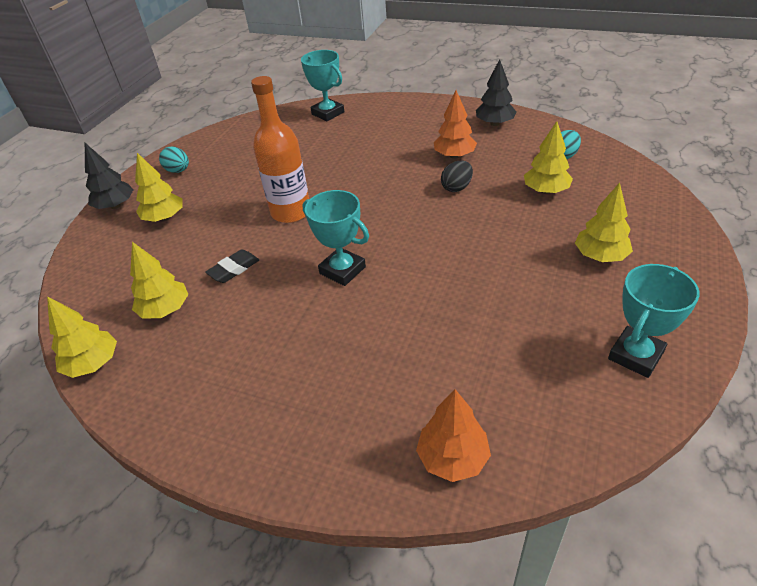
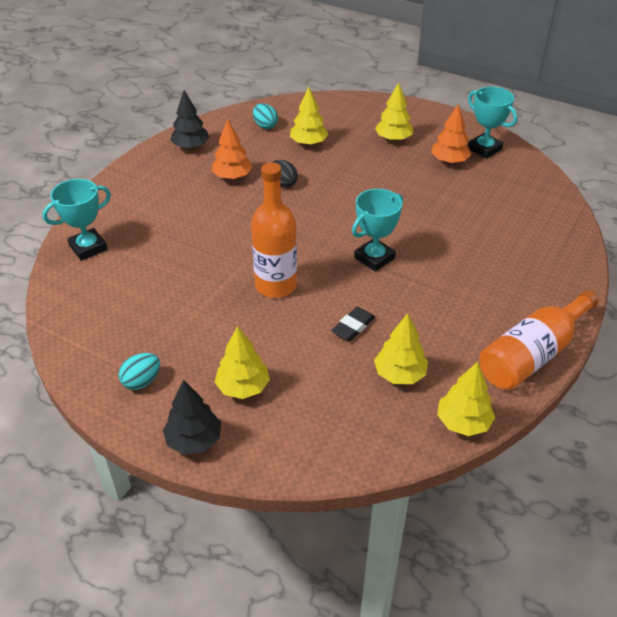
camera: 85 degrees left, 0 degrees up
(181, 425) = (532, 354): none -> orange bottle
(234, 269) = (353, 327): black eraser -> black eraser turned 75 degrees clockwise
(452, 458) = (557, 228): orange tree -> orange tree (449, 161)

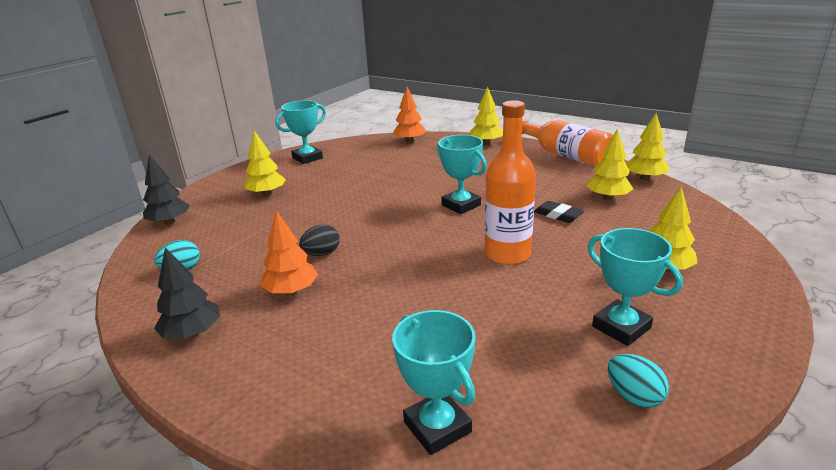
camera: 85 degrees left, 15 degrees down
(142, 381) = (695, 337): turquoise egg -> turquoise egg (634, 396)
(161, 340) = (621, 327): none -> turquoise trophy
(194, 440) = (752, 293): black tree -> black tree (169, 222)
(308, 143) = (245, 239): yellow tree -> yellow tree (486, 143)
(449, 161) = (319, 171): orange tree -> orange tree (410, 141)

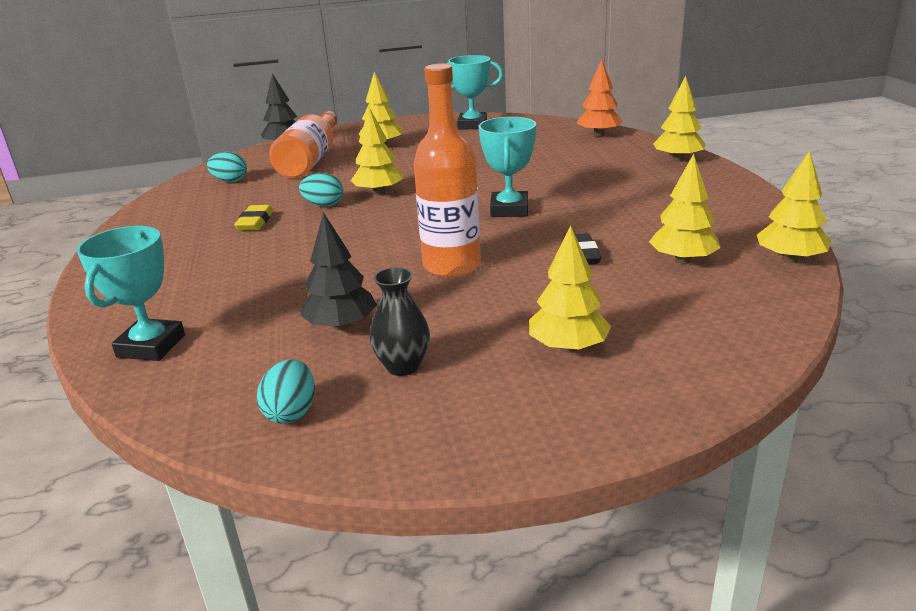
camera: 45 degrees right, 0 degrees up
(192, 333) = (161, 223): black tree -> black tree (341, 326)
(291, 291) = (255, 222): orange tree -> yellow eraser
(322, 254) = (324, 205): black egg -> turquoise egg
(346, 228) = (379, 193): none -> yellow tree
(565, 155) = (744, 201): orange bottle -> orange bottle (311, 160)
(621, 327) = (403, 366): turquoise trophy -> black vase

